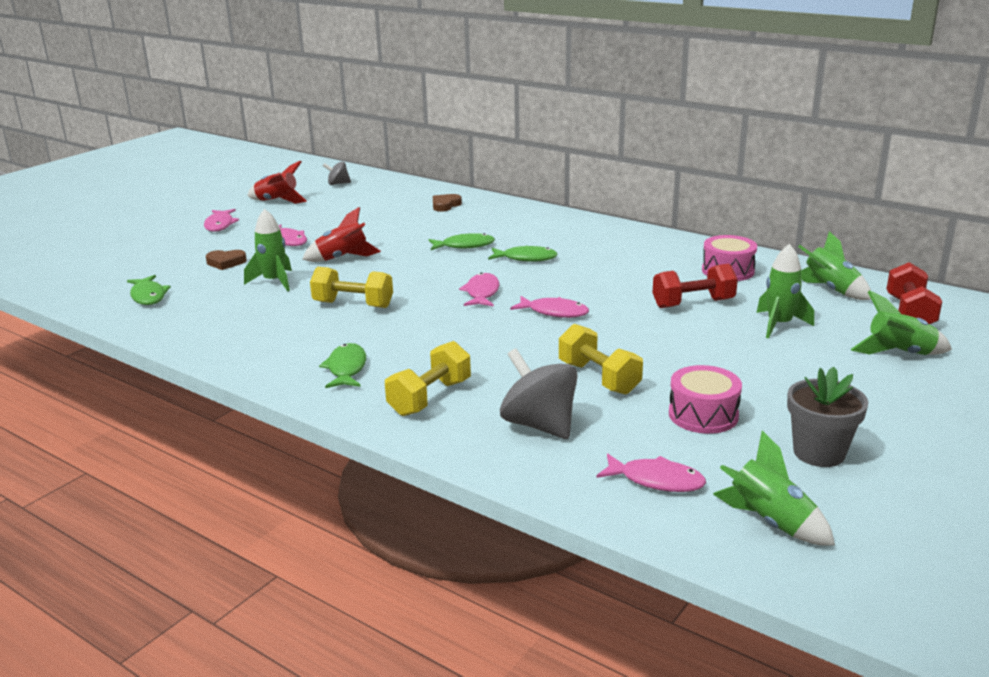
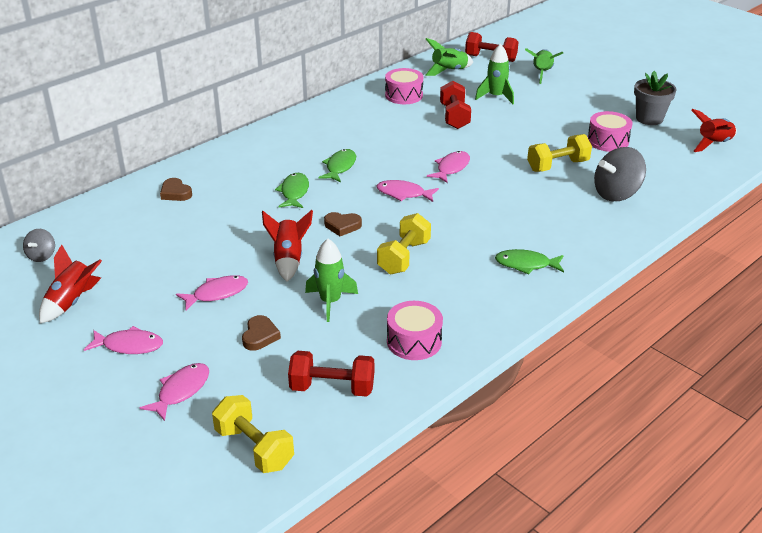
camera: 80 degrees left, 10 degrees up
(148, 296) = (332, 388): green fish -> red dumbbell
(208, 322) = (414, 341): none -> pink drum
(406, 272) = (342, 226): none -> brown heart
(430, 398) = (577, 230): yellow dumbbell -> yellow dumbbell (254, 448)
(656, 480) = (678, 166): pink fish -> pink fish (181, 391)
(770, 522) = (713, 144): green rocket -> red rocket

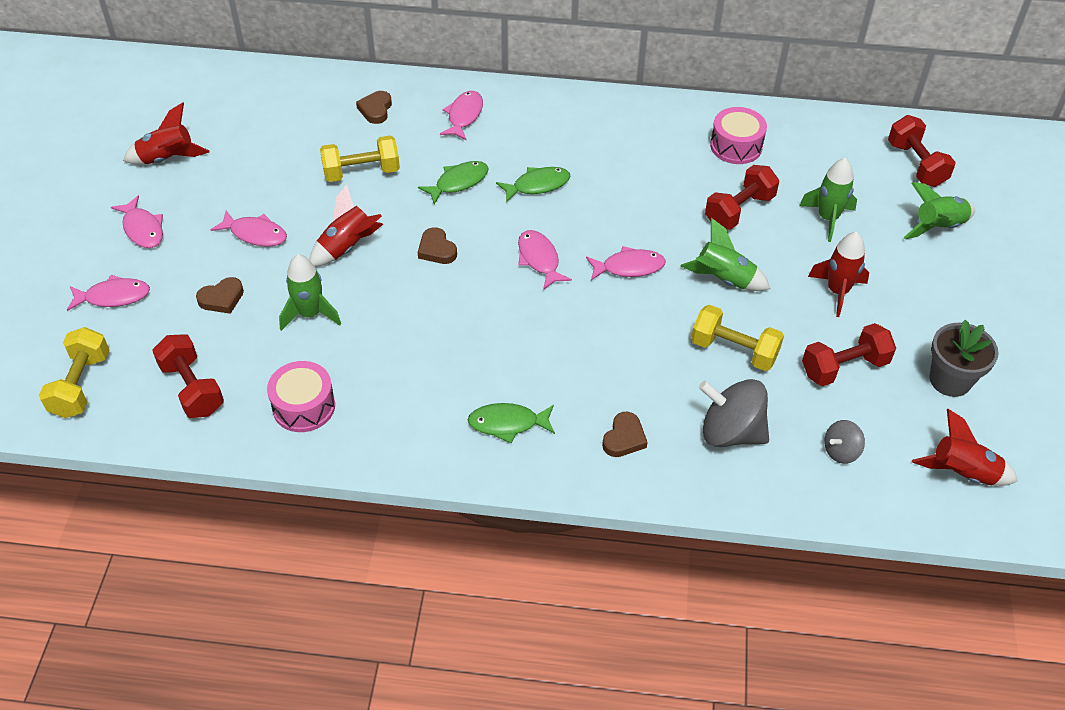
camera: 50 degrees right, 15 degrees up
(42, 256) = (210, 99): grey spinning top -> grey spinning top (841, 451)
(237, 164) = (464, 116): none -> pink fish
(404, 257) = (429, 323): yellow dumbbell -> yellow dumbbell (361, 172)
(449, 71) = (837, 149): green rocket -> green rocket (723, 279)
(526, 264) = (508, 424): green fish -> green fish turned 60 degrees counterclockwise
(552, 118) = (837, 291): none -> red rocket
(583, 229) = (624, 438): none -> brown heart
(608, 141) = (844, 367): pink drum -> red dumbbell

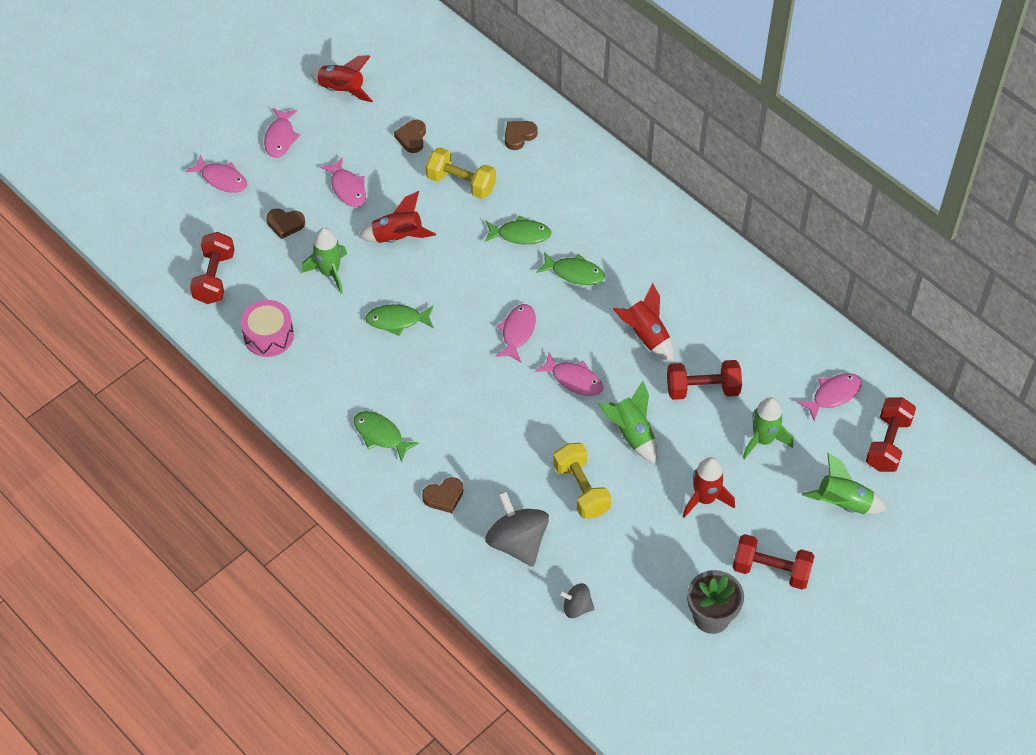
camera: 40 degrees right, 5 degrees up
(81, 385) = (154, 231): yellow dumbbell -> none
(419, 316) = (397, 320): none -> green fish
(437, 249) = (455, 278): brown heart -> brown heart (412, 138)
(464, 116) = (578, 181): pink fish -> pink fish (833, 395)
(736, 146) = (759, 336): pink drum -> none
(844, 367) = (645, 555): red dumbbell -> red dumbbell (771, 570)
(962, 473) = (643, 681): red rocket -> red rocket (646, 336)

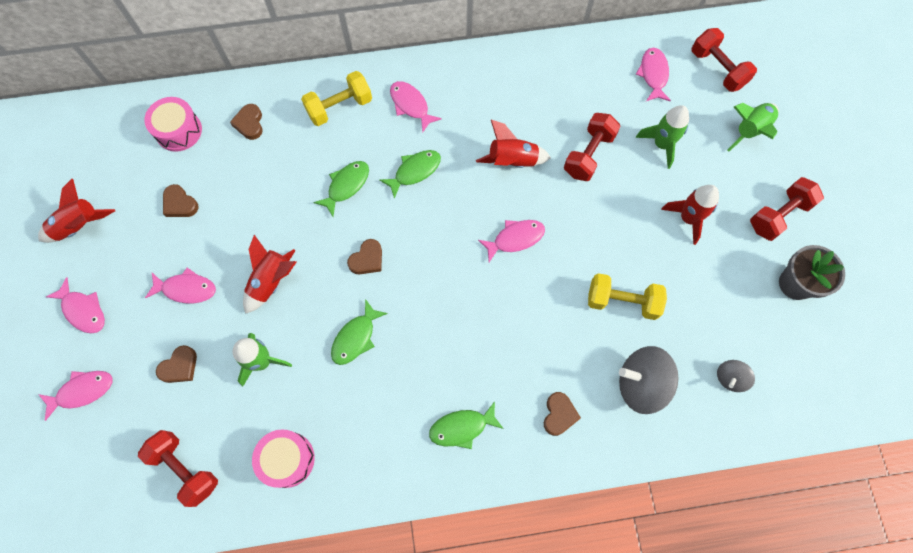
camera: 55 degrees left, 15 degrees up
(461, 183) = (259, 196): yellow dumbbell -> yellow dumbbell (339, 107)
(468, 288) = (367, 259): none -> brown heart
(472, 95) = (178, 131): none -> pink drum
(517, 332) = (439, 250): pink fish -> pink fish (411, 105)
(631, 434) = (595, 230): green rocket -> none

